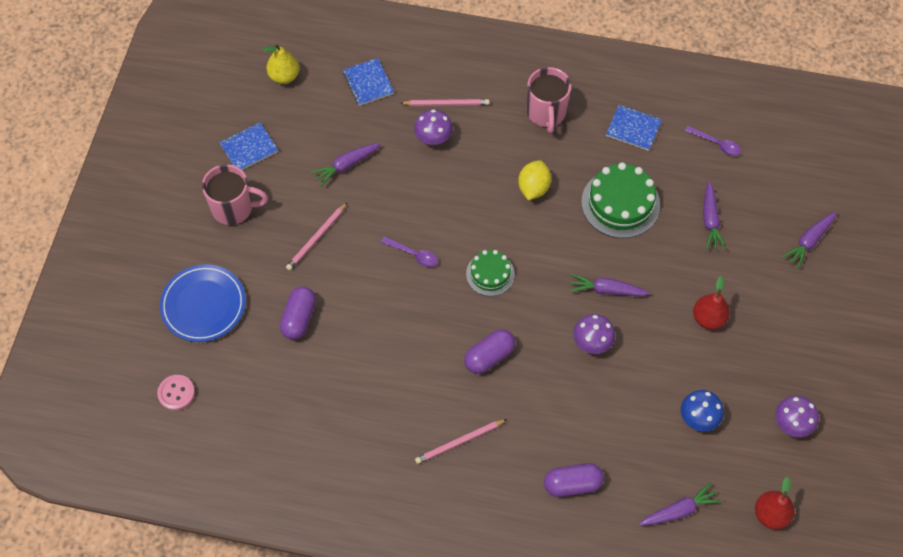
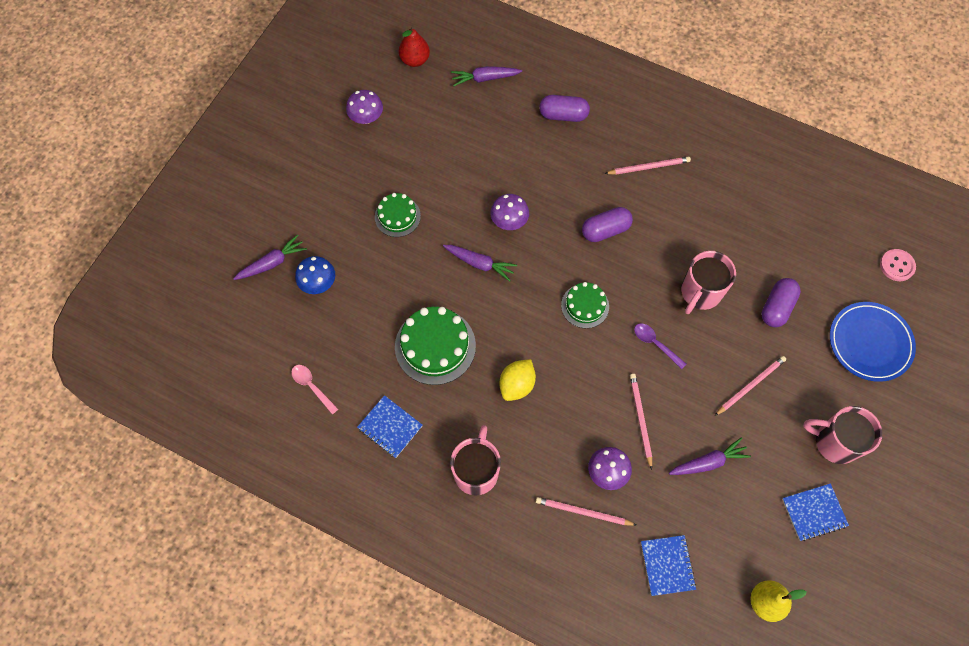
camera: 165 degrees left, 5 degrees up
(378, 315) = (700, 292): none -> pink mug
(413, 186) = (640, 419): none -> pink pencil
(698, 417) = (441, 139): blue mushroom -> blue mushroom (318, 283)
(708, 318) = (397, 216): red pear -> green cake
(710, 220) = (355, 306): purple carrot -> none
(716, 144) = (312, 386): purple spoon -> pink spoon

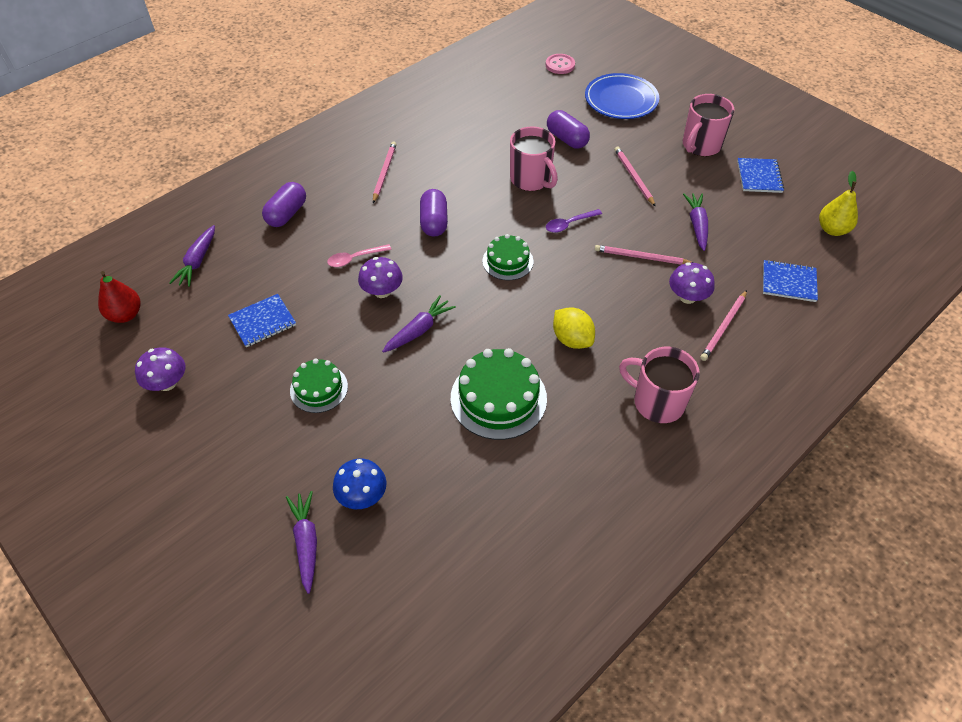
camera: 70 degrees left, 15 degrees down
(312, 386) = (499, 540): pink spoon -> pink spoon (355, 259)
(390, 427) = (580, 469): blue notebook -> blue notebook (262, 321)

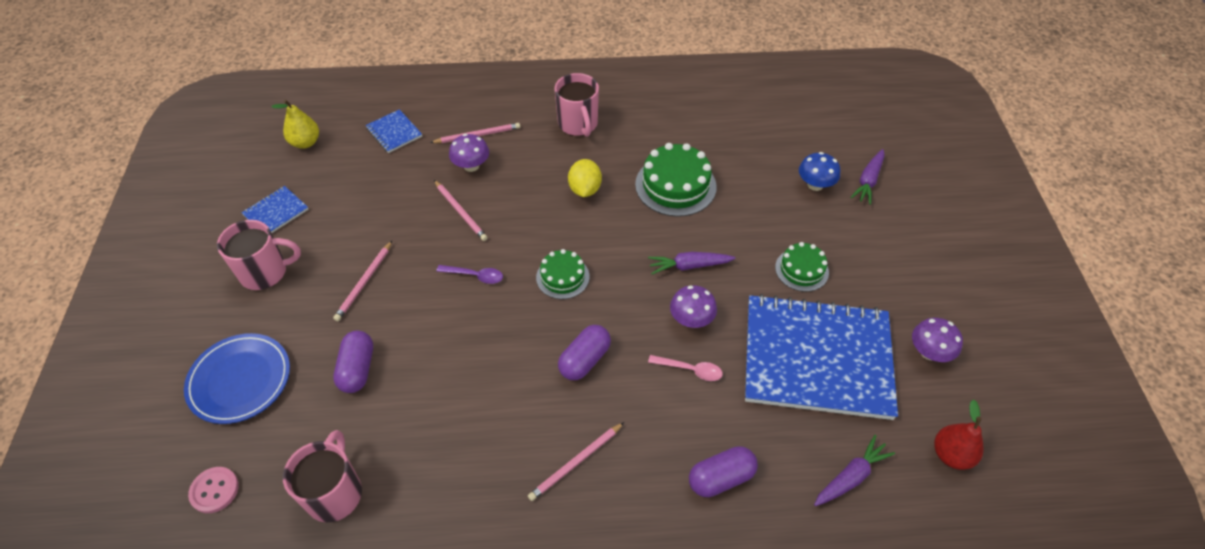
camera: 140 degrees left, 0 degrees up
(262, 321) = (817, 358): blue notebook -> blue notebook, size x2.48
(531, 179) = (449, 345): pink mug -> pink mug (335, 493)
(697, 225) = (385, 207): purple carrot -> none

